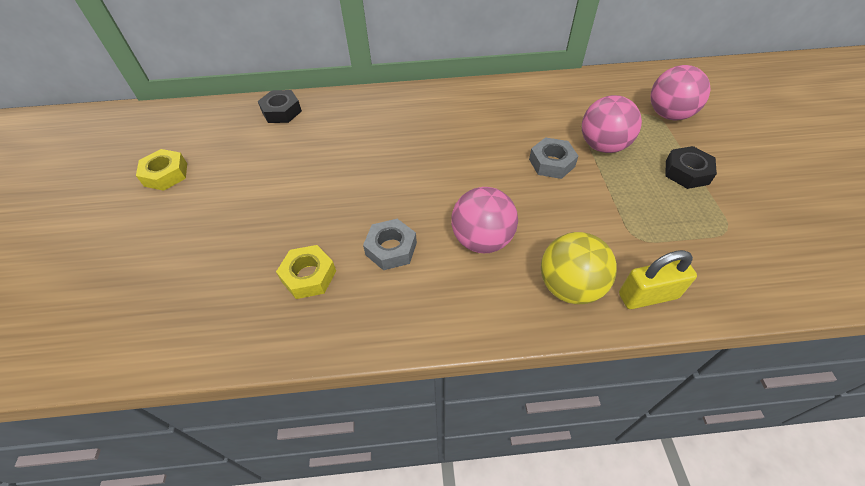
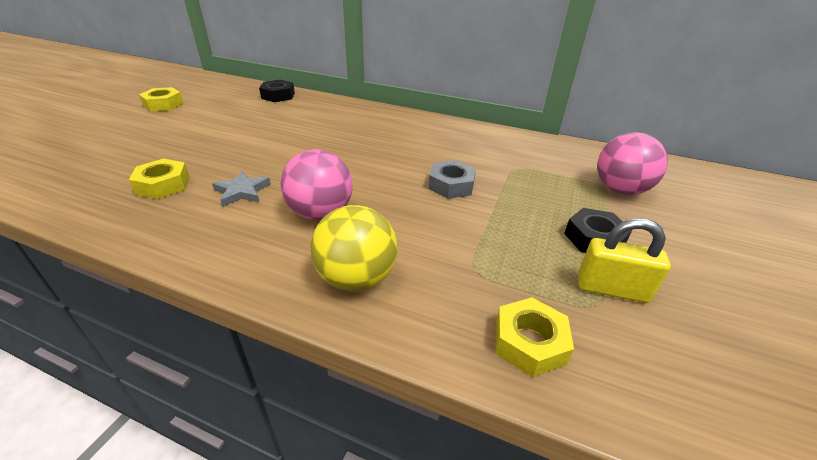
camera: 25 degrees right, 15 degrees down
(391, 249) = (242, 191): grey nut -> grey star
(603, 146) = (518, 190): pink ball -> none
(648, 296) = (430, 322): yellow padlock -> yellow padlock (611, 289)
(713, 279) = (529, 342): none -> yellow nut

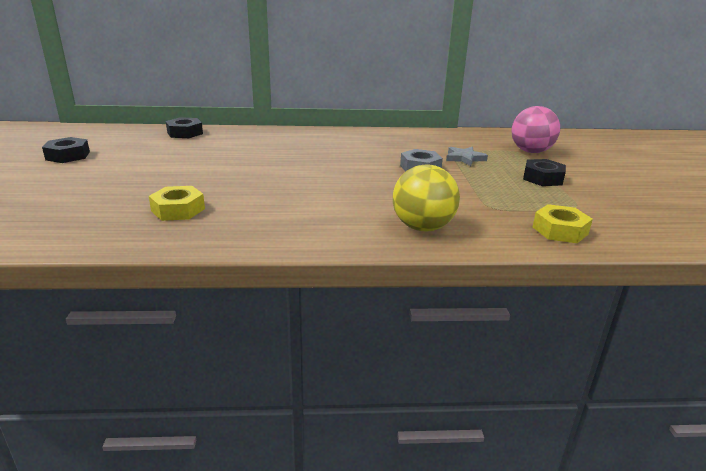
camera: 25 degrees left, 10 degrees down
(163, 104) = (68, 156): yellow nut -> black nut
(242, 191) = (260, 200): grey star -> grey star (464, 158)
(320, 213) = (346, 201): pink ball -> none
(611, 289) = (576, 199): yellow padlock -> none

